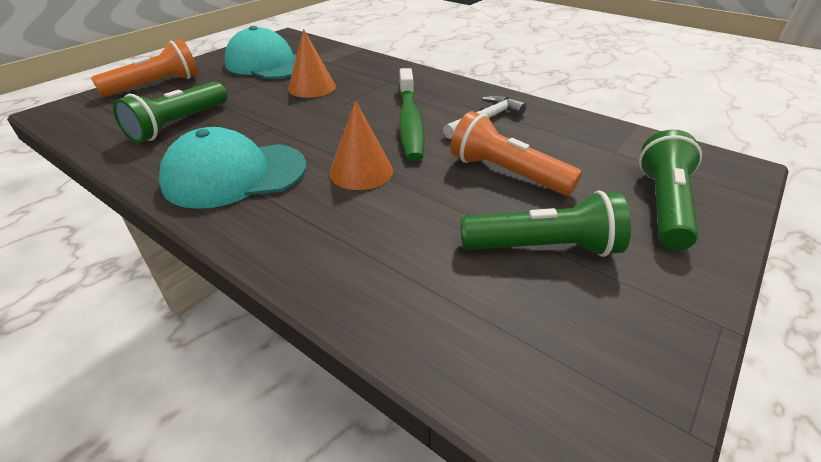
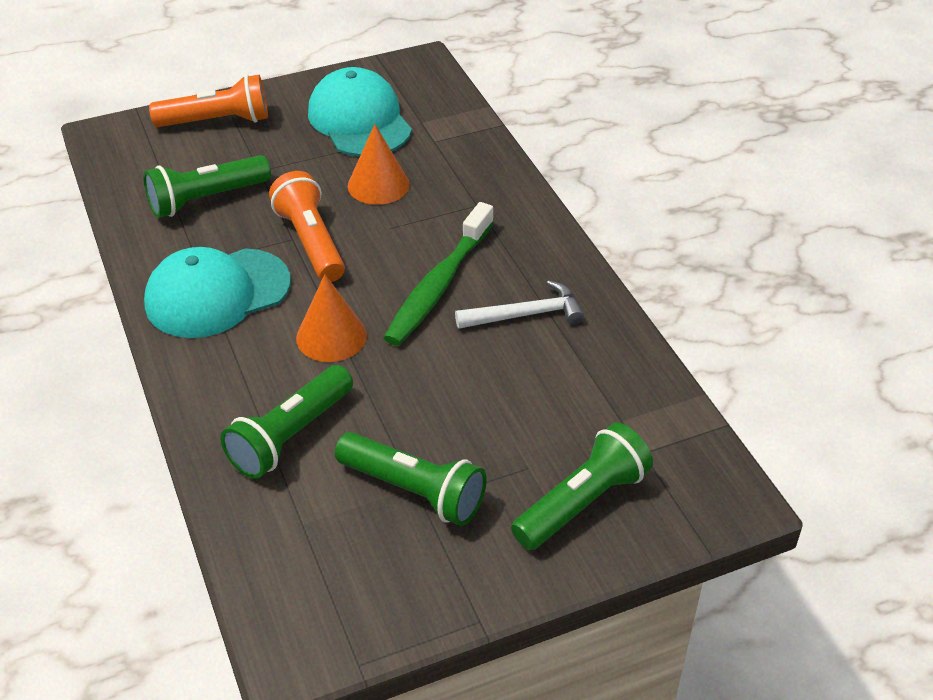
camera: 30 degrees right, 5 degrees up
(235, 175) = (217, 293): turquoise cap -> turquoise cap turned 45 degrees counterclockwise
(395, 249) = (290, 435): none -> green flashlight
(506, 173) = (469, 398): orange flashlight -> orange flashlight (311, 242)

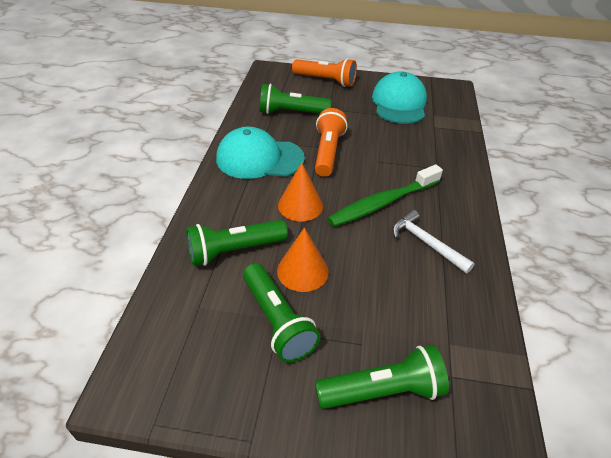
camera: 30 degrees right, 0 degrees up
(378, 185) = (386, 137): orange cone -> orange cone (302, 271)
(526, 315) = (426, 243): white hammer -> white hammer turned 150 degrees counterclockwise

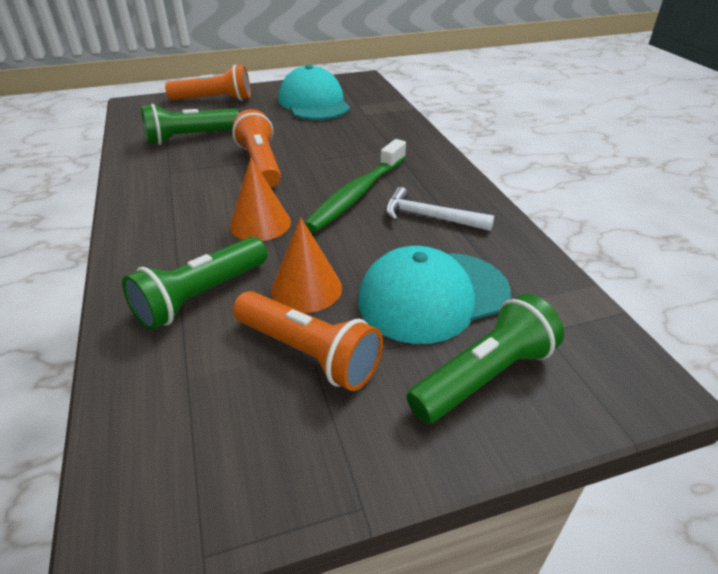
camera: 25 degrees left, 5 degrees down
(259, 158) = (176, 191): turquoise cap -> turquoise cap (433, 296)
(277, 321) = (308, 353): green flashlight -> orange flashlight

